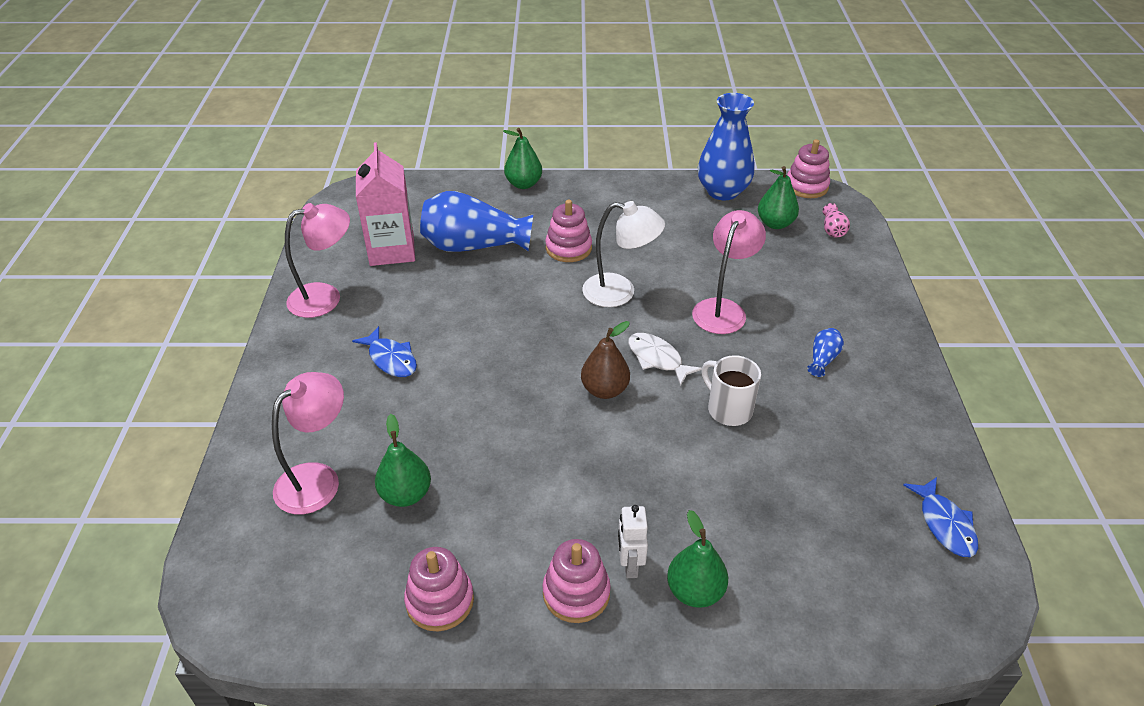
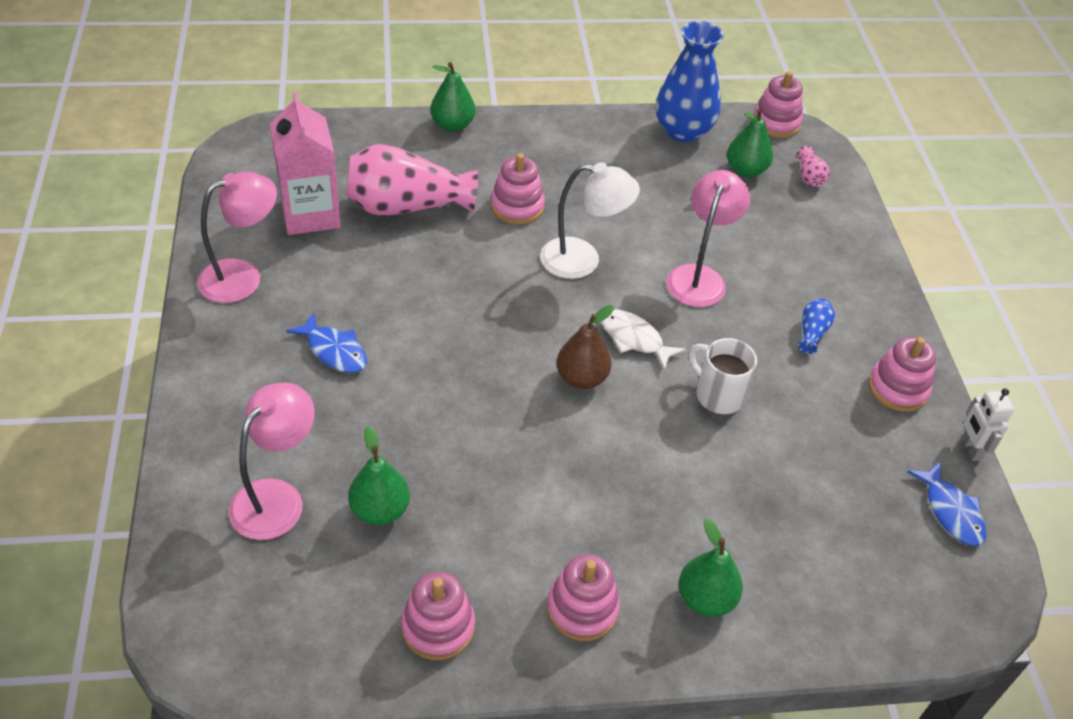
camera: 10 degrees left, 5 degrees up
(474, 246) = (406, 206): blue vase -> pink vase
(630, 565) = (634, 575): white robot -> white robot (970, 449)
(900, 410) = (897, 388): none -> pink stacking toy

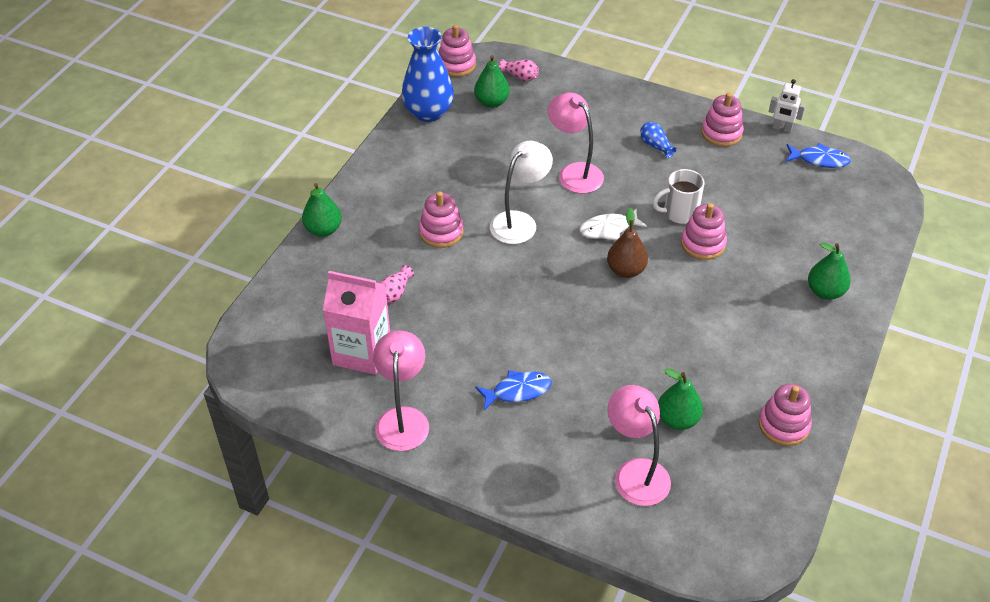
camera: 55 degrees left, 0 degrees up
(406, 206) = (395, 292): pink vase -> pink vase, size x0.42
(582, 609) = (804, 350): pink stacking toy -> pink stacking toy (703, 244)

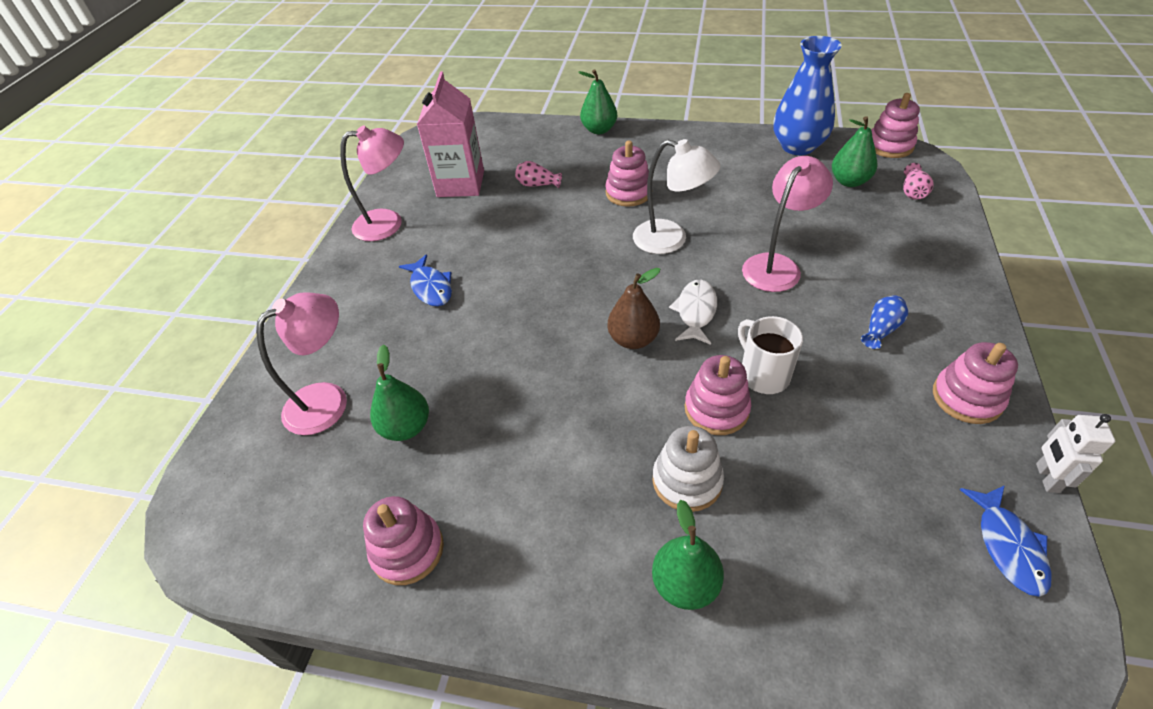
camera: 80 degrees right, 0 degrees up
(608, 229) = (695, 311): white fish -> white fish turned 45 degrees clockwise
(756, 273) = (687, 481): none -> white stacking toy

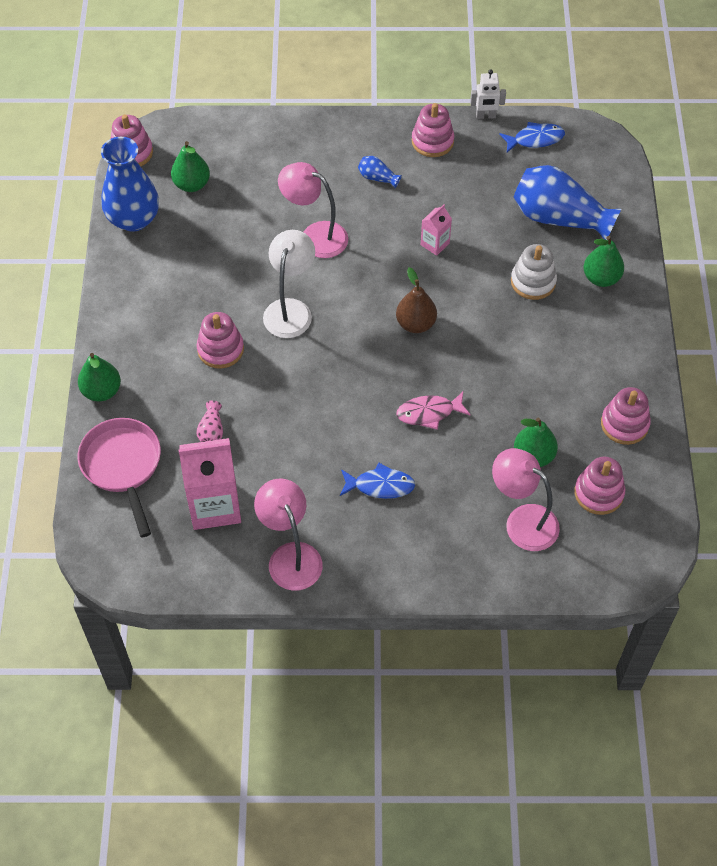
camera: 105 degrees left, 10 degrees up
(431, 287) = (380, 485): blue fish -> blue fish turned 45 degrees clockwise
(503, 336) = (429, 413): none -> pink fish
(521, 139) = (123, 466): none -> pink pan
(695, 311) = (378, 286): white fish -> none
(716, 409) = (472, 269): pink stacking toy -> pink stacking toy (598, 493)
(763, 374) = (435, 244): white mug -> pink carton
(819, 546) = (559, 218): none -> blue vase
(912, 191) = (204, 144): pink vase -> none

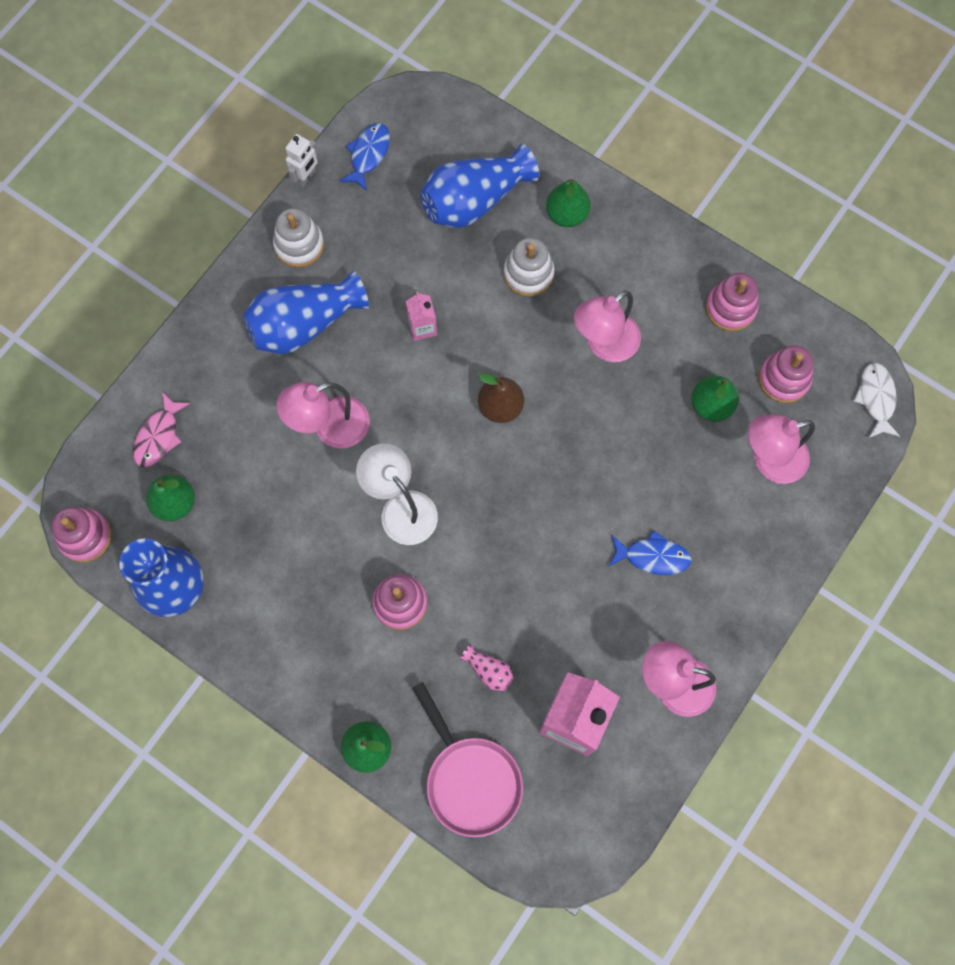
camera: 55 degrees left, 15 degrees up
(123, 466) = (470, 780): pink pan -> pink pan turned 135 degrees counterclockwise
(377, 178) = (304, 324): blue vase -> blue vase, size x2.36
(380, 485) = (652, 556): blue fish -> blue fish turned 60 degrees clockwise
(429, 413) = (605, 462): pink fish -> pink fish (159, 436)
(432, 141) = (299, 245): pink stacking toy -> white stacking toy
(520, 359) = (604, 345): none -> pink lamp
(640, 568) = (876, 398): none -> white fish

